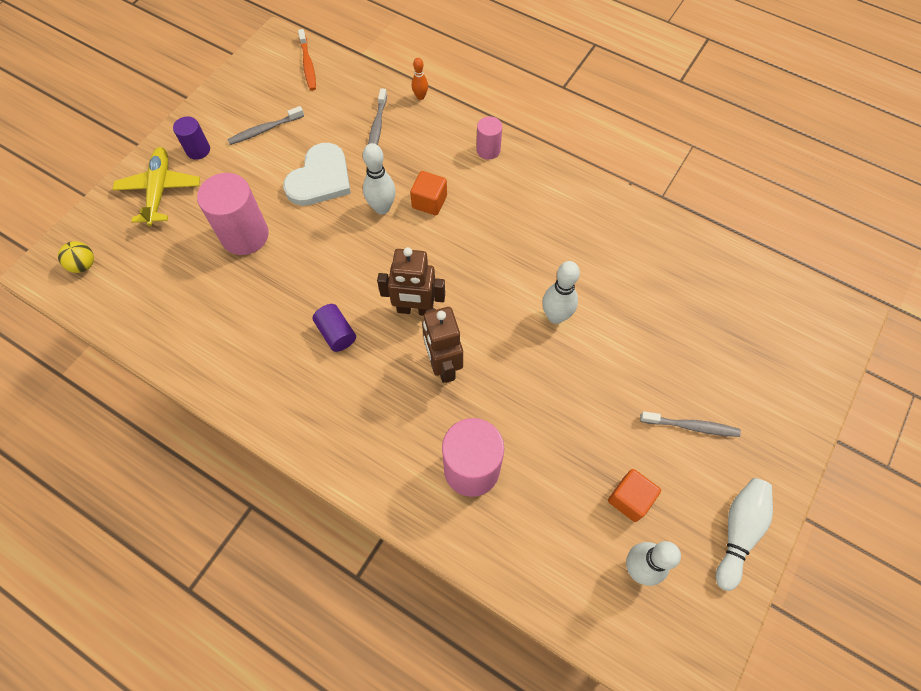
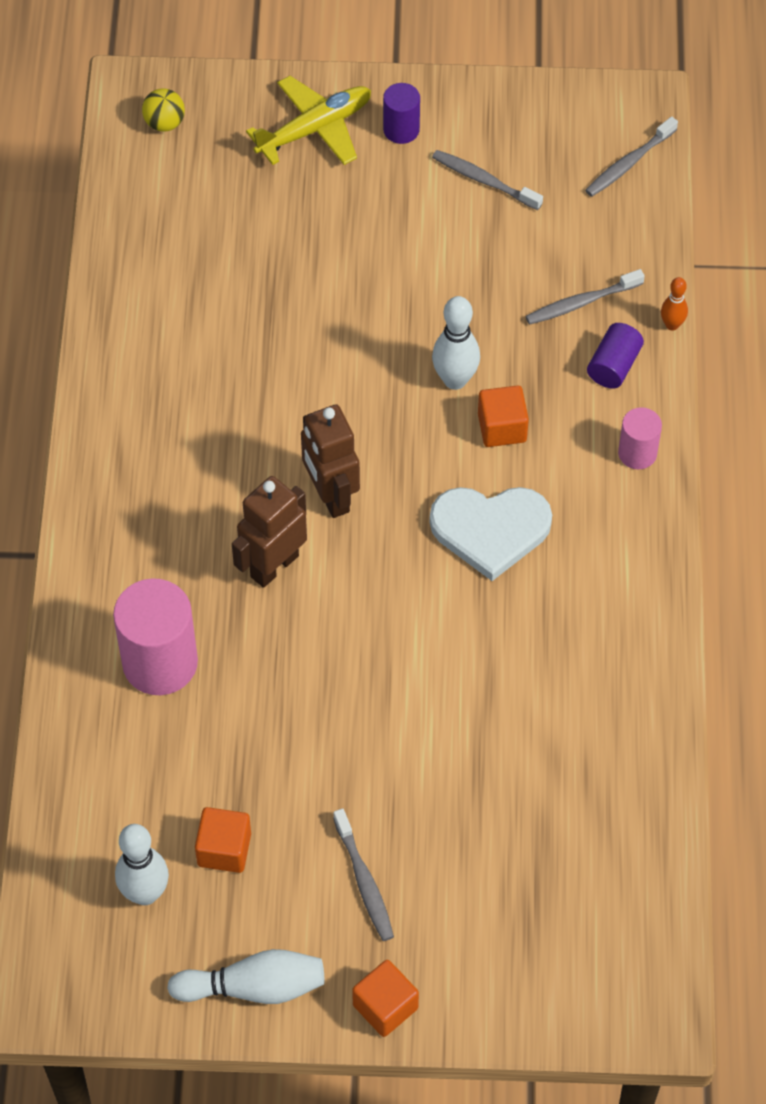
camera: 60 degrees right, 5 degrees down
(245, 235) = (313, 256): pink cylinder -> none
(308, 64) = (629, 163): orange toothbrush -> grey toothbrush
(320, 178) = (452, 286): white heart -> white heart (490, 530)
(336, 333) = (243, 430): purple cylinder -> purple cylinder (613, 366)
(555, 316) = (424, 658): white bowling pin -> none
(783, 458) = (385, 1006): none -> orange cube

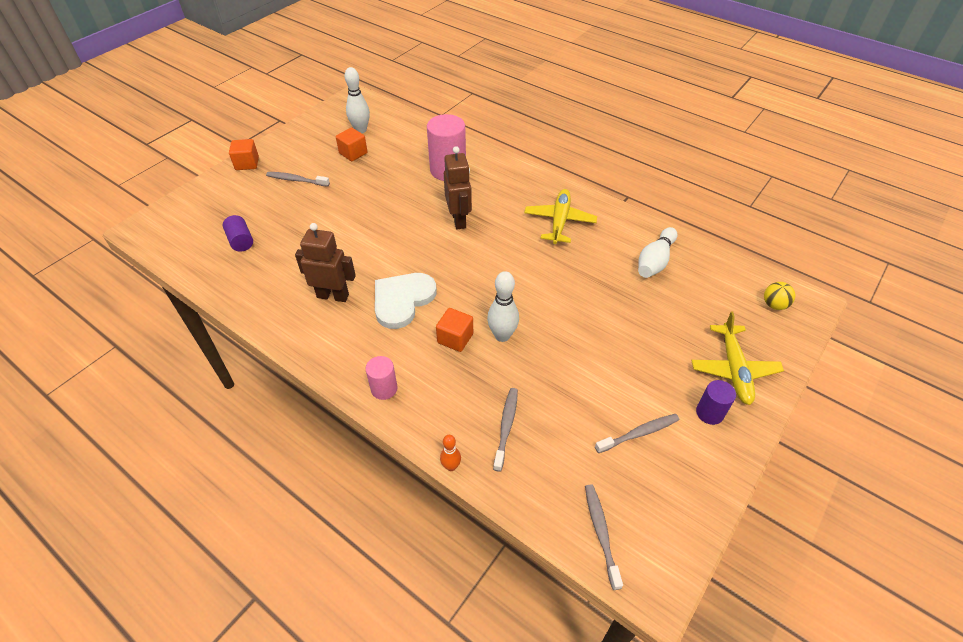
camera: 125 degrees right, 10 degrees down
(175, 431) = (559, 221): none -> yellow plane
(253, 987) = (296, 138): white bowling pin -> white bowling pin (655, 261)
(330, 496) = (477, 254): brown robot -> brown robot (333, 296)
(613, 366) = (449, 415): purple cylinder -> purple cylinder (241, 241)

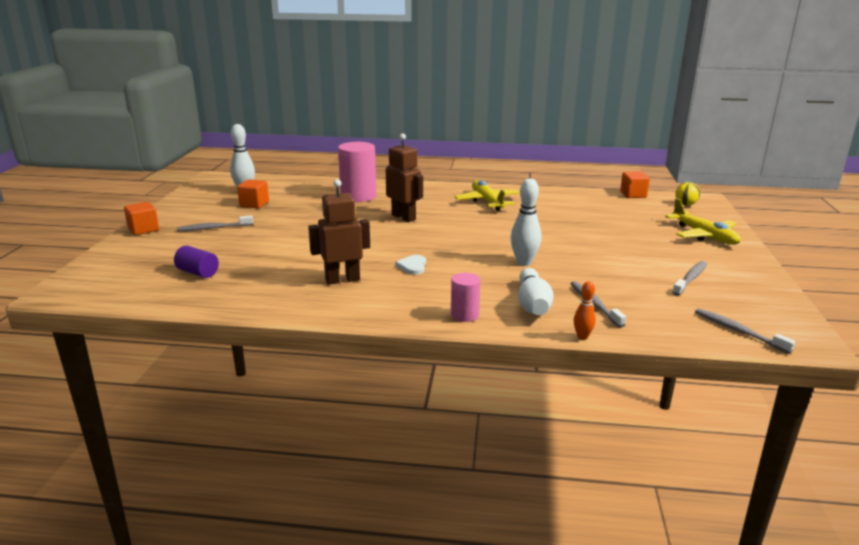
camera: 30 degrees left, 25 degrees down
(402, 300) = (412, 266): white heart -> white heart, size x0.48
(455, 338) = (487, 273): orange cube -> orange cube (633, 195)
(655, 261) = (583, 204): white bowling pin -> white bowling pin (532, 304)
(709, 413) = (719, 257): purple cylinder -> none

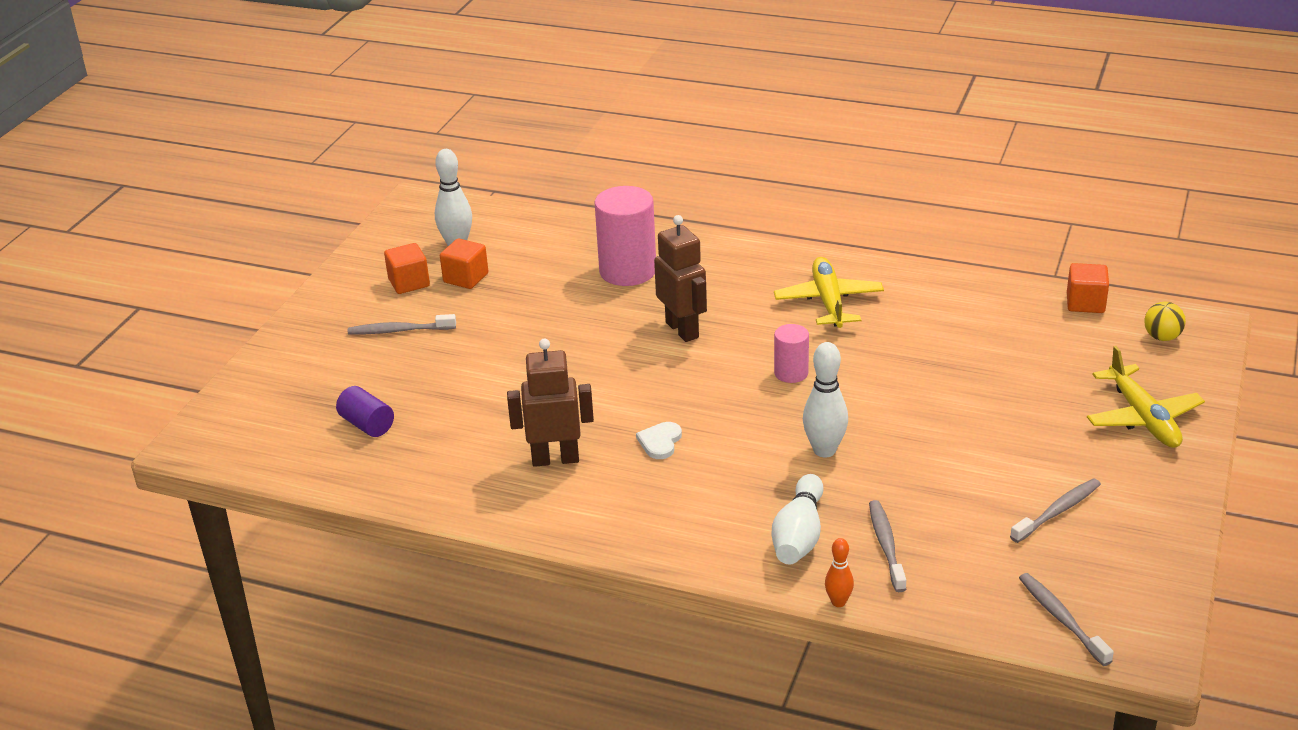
camera: 15 degrees right, 10 degrees up
(143, 229) = (303, 325): orange cube -> orange cube (409, 283)
(464, 315) = (698, 544): pink cylinder -> pink cylinder (791, 373)

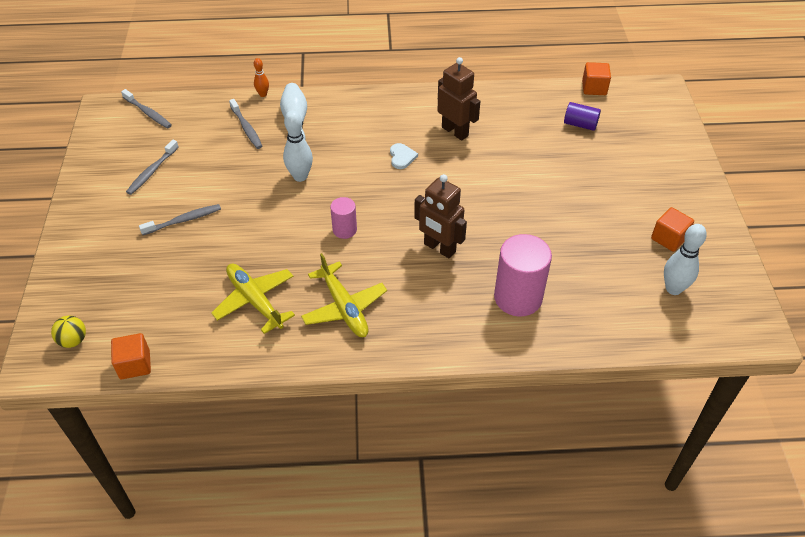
camera: 155 degrees right, 15 degrees up
(399, 331) = (631, 194): grey toothbrush -> grey toothbrush (183, 220)
(466, 278) = (633, 255): orange cube -> orange cube (594, 88)
(555, 459) = (455, 131): brown robot -> brown robot turned 105 degrees counterclockwise
(1142, 417) = (95, 255): yellow plane -> yellow plane (255, 301)

